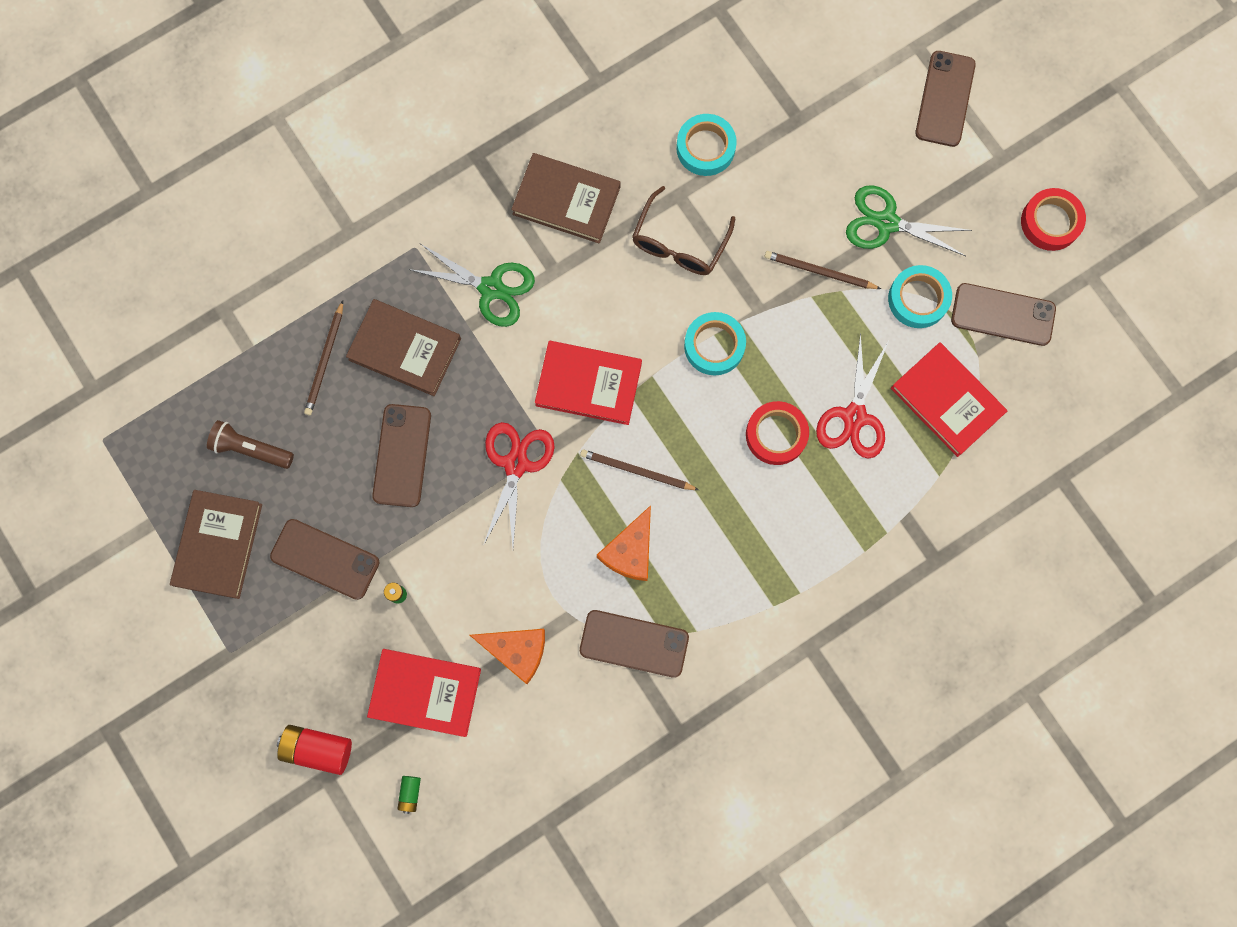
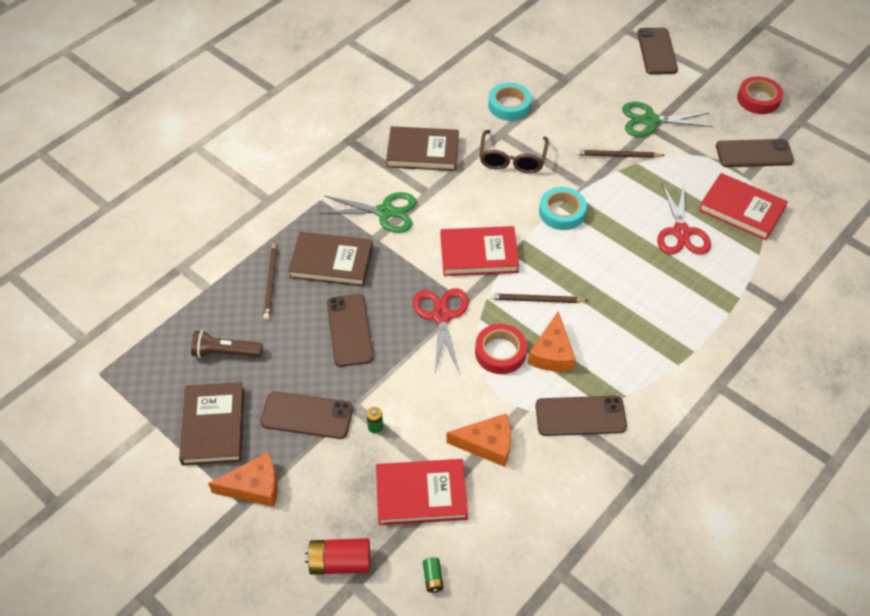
camera: 15 degrees left, 25 degrees down
(247, 634) = (254, 486): none -> orange cheese
(776, 435) = (630, 255): red tape -> red tape (500, 352)
(918, 299) = (692, 157): turquoise tape -> none

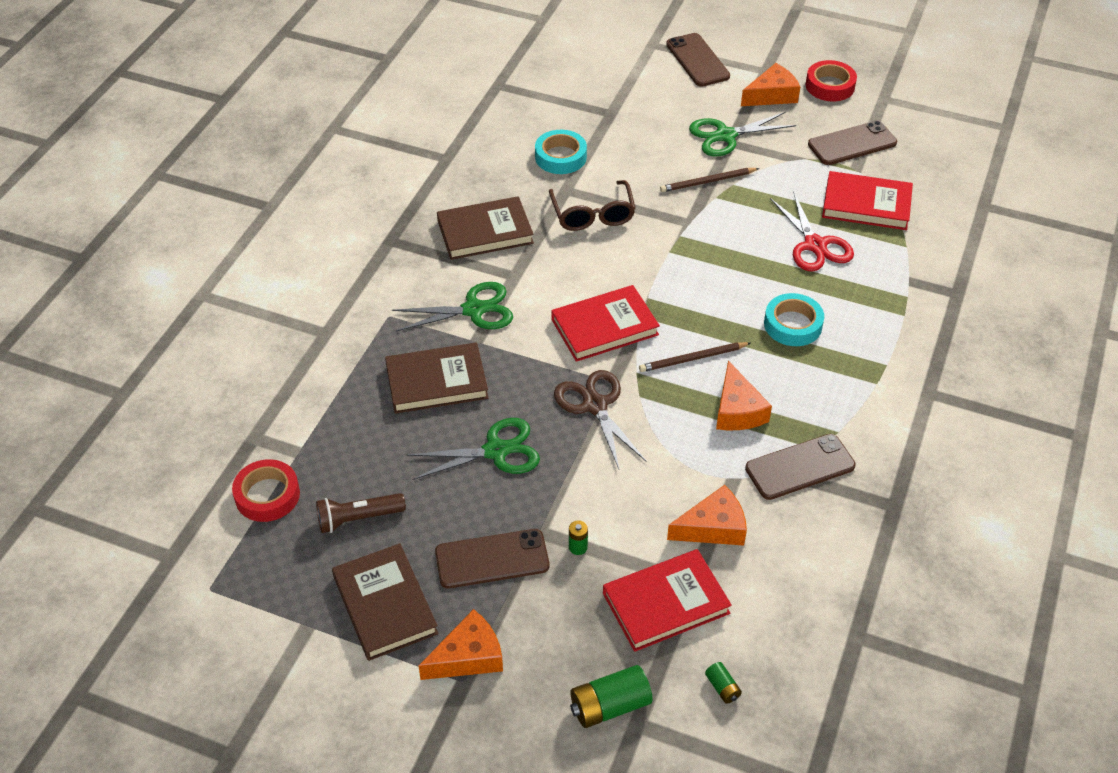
camera: 20 degrees left, 5 degrees down
(271, 282) = (374, 424): brown pencil -> none
(340, 562) = (610, 706): red battery -> green battery
(349, 330) = (496, 451): brown phone -> green scissors
(441, 316) = (595, 406): red scissors -> brown scissors
(500, 352) = (680, 425): red tape -> red tape (267, 495)
(562, 212) = (676, 257): turquoise tape -> turquoise tape (793, 325)
(705, 95) = (772, 95): none -> orange cheese

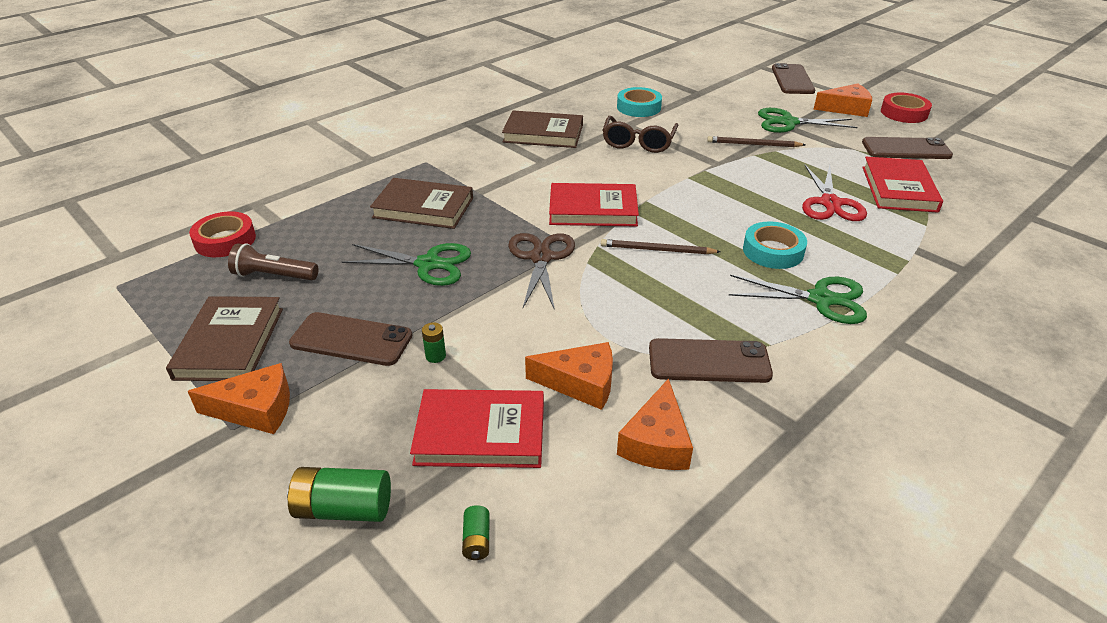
camera: 25 degrees right, 10 degrees down
(473, 310) = (493, 173): green scissors -> green scissors (821, 299)
(737, 410) = (674, 298): orange cheese -> orange cheese (656, 442)
(866, 205) = (898, 189): red book -> red book turned 60 degrees clockwise

